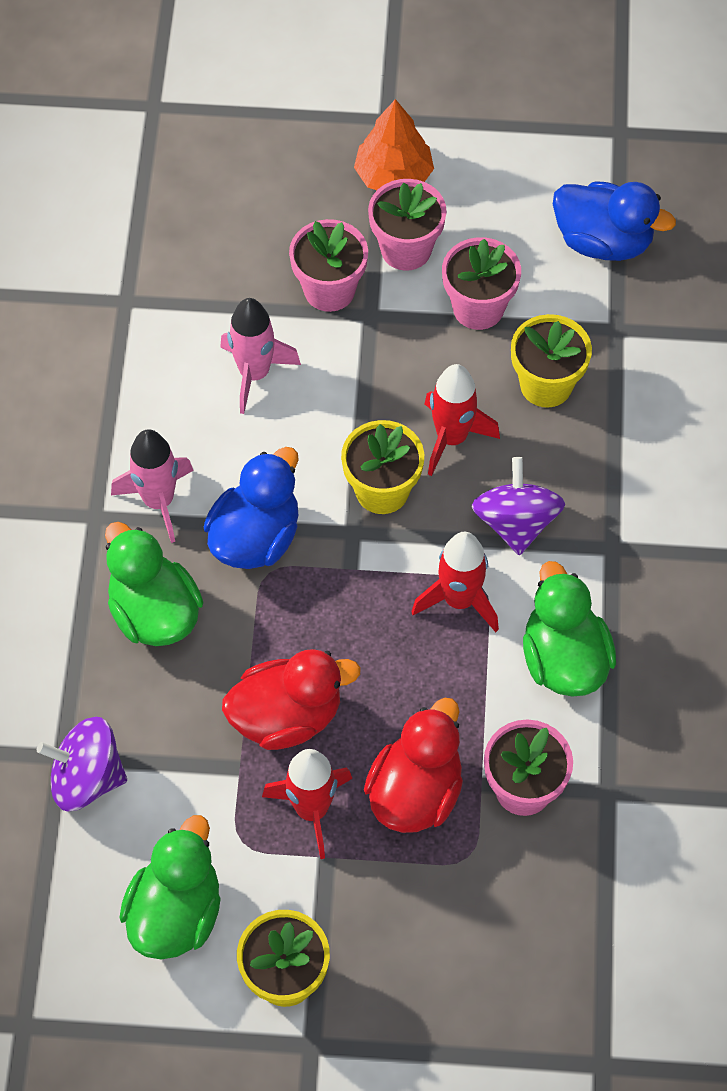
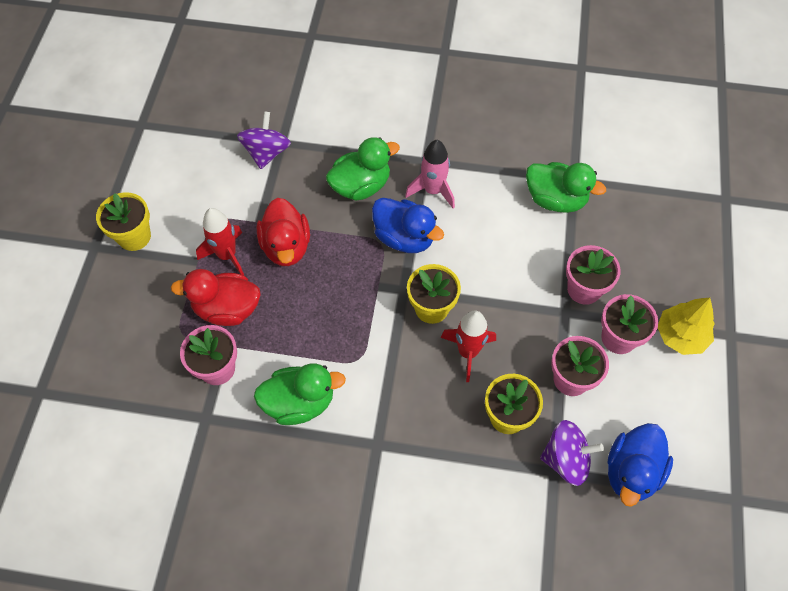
camera: 95 degrees right, 0 degrees up
(176, 913) = (182, 189): green duck -> green duck (555, 199)
(254, 374) = (520, 243): pink rocket -> none
(393, 176) = (680, 335): orange tree -> yellow tree
(415, 792) = (227, 309): red duck -> red duck turned 150 degrees clockwise
(459, 600) = (349, 345): red rocket -> none
(516, 522) = (401, 385): purple spinning top -> purple spinning top (566, 459)

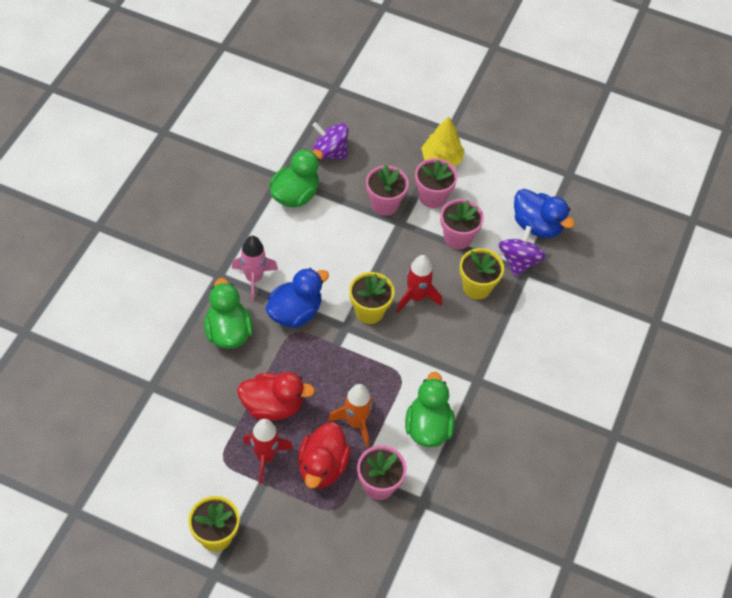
camera: 80 degrees left, 5 degrees down
(266, 152) = (159, 401): purple spinning top -> purple spinning top (329, 152)
(286, 328) = (356, 423): none -> orange rocket

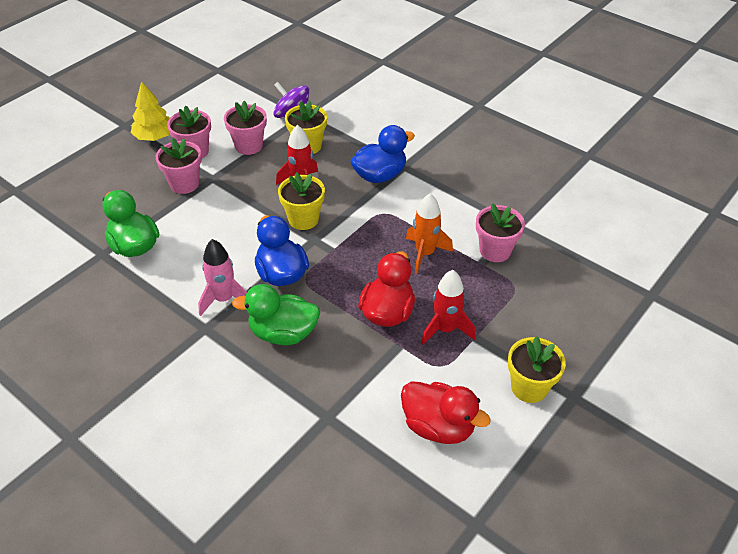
camera: 70 degrees left, 10 degrees down
(322, 467) = (467, 287): red duck -> red duck (438, 426)
(329, 152) = (96, 210): purple spinning top -> none
(428, 427) = (443, 206): green duck -> none
(537, 226) = (261, 98): blue duck -> blue duck (380, 175)

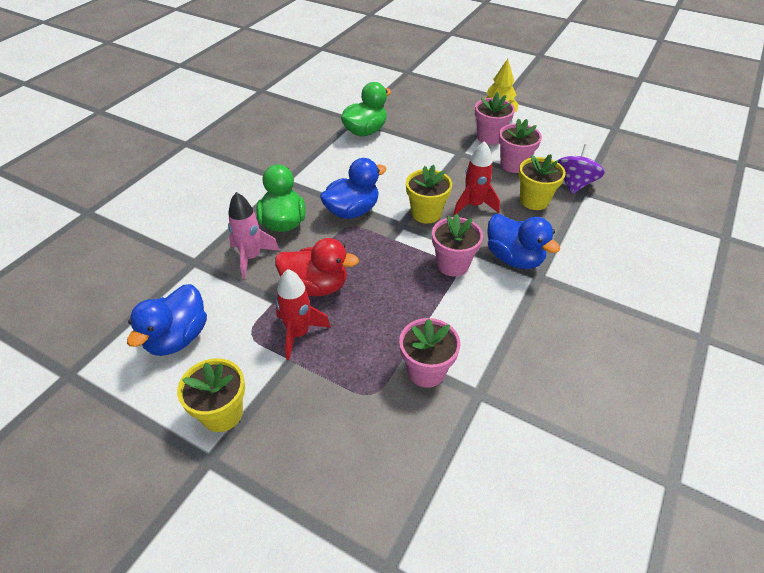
camera: 80 degrees right, 0 degrees up
(184, 184) = (445, 140): pink flower pot -> pink flower pot (452, 264)
(224, 299) = (317, 184): pink rocket -> pink rocket (251, 257)
(425, 253) = (404, 307): orange rocket -> none
(438, 426) = (177, 338): red duck -> blue duck

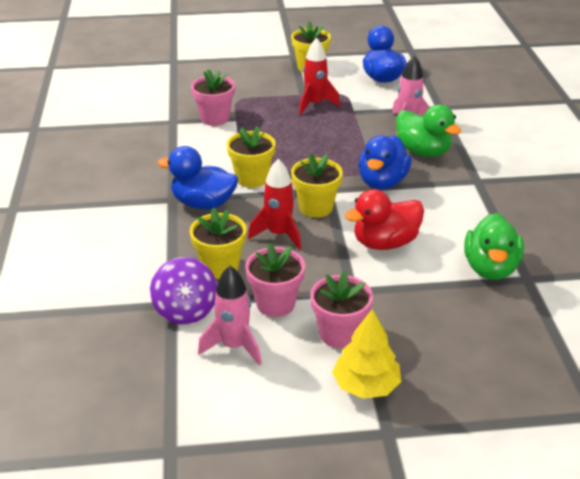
camera: 145 degrees right, 10 degrees down
(316, 286) = (338, 127): red duck -> red duck (385, 243)
(452, 264) = (252, 178): pink flower pot -> yellow flower pot
(555, 154) = (234, 346): none -> pink rocket

